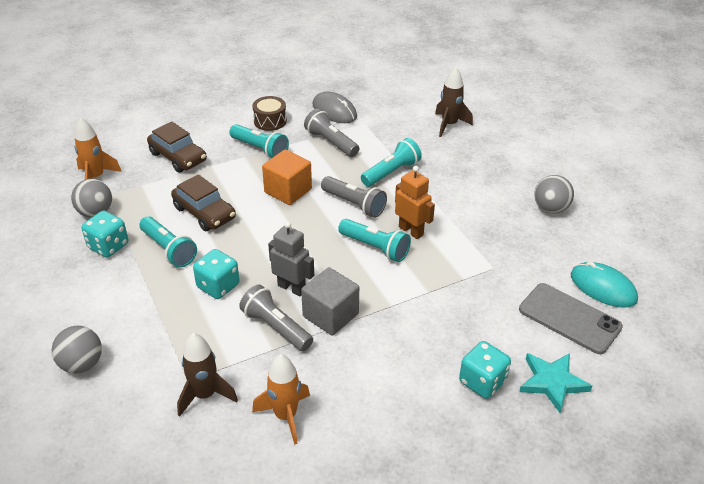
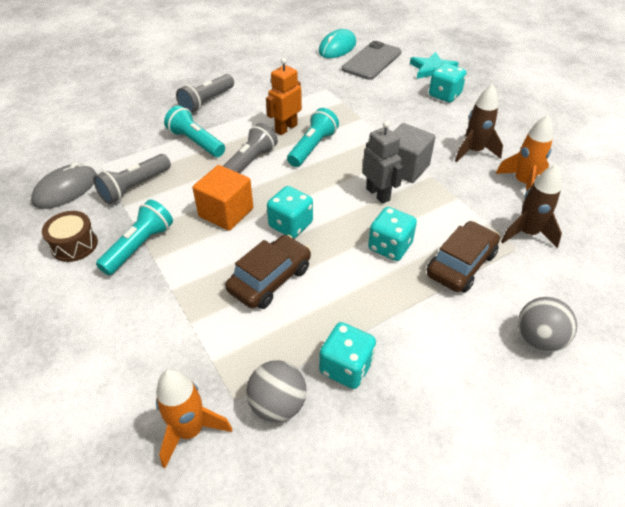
camera: 95 degrees left, 5 degrees up
(169, 250) = (342, 300): turquoise flashlight -> none
(178, 157) = (146, 331): brown car -> brown car (461, 264)
(263, 227) = (290, 225): none -> turquoise dice
(276, 327) = (431, 199): grey flashlight -> grey flashlight (206, 102)
(292, 288) = (378, 194): grey robot -> grey robot turned 120 degrees clockwise
(449, 125) = (117, 109): brown rocket -> brown rocket (474, 151)
(550, 208) = (250, 62): grey ball -> none

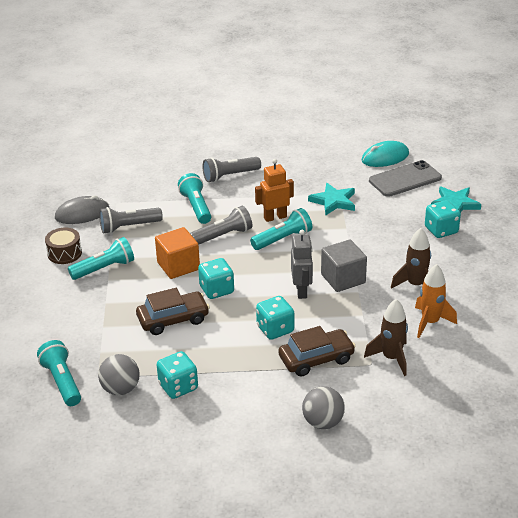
camera: 30 degrees right, 10 degrees down
(190, 431) = (62, 381): orange rocket -> turquoise flashlight
(328, 97) = (333, 201): none -> turquoise star

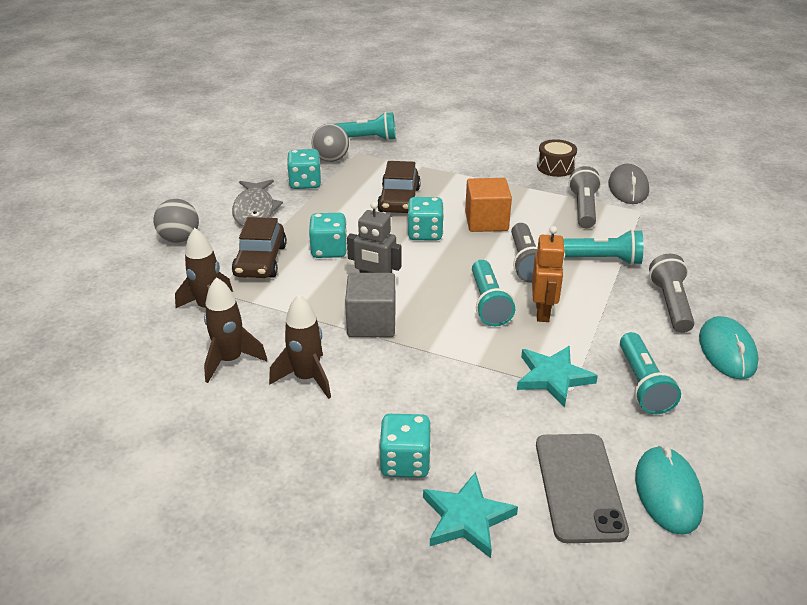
camera: 115 degrees right, 0 degrees up
(104, 268) = (513, 182): turquoise flashlight -> turquoise flashlight (642, 385)
(246, 398) = (254, 210): none -> grey fish
(262, 154) = (727, 351): none -> turquoise mouse
(430, 322) = (230, 360): orange rocket -> brown rocket

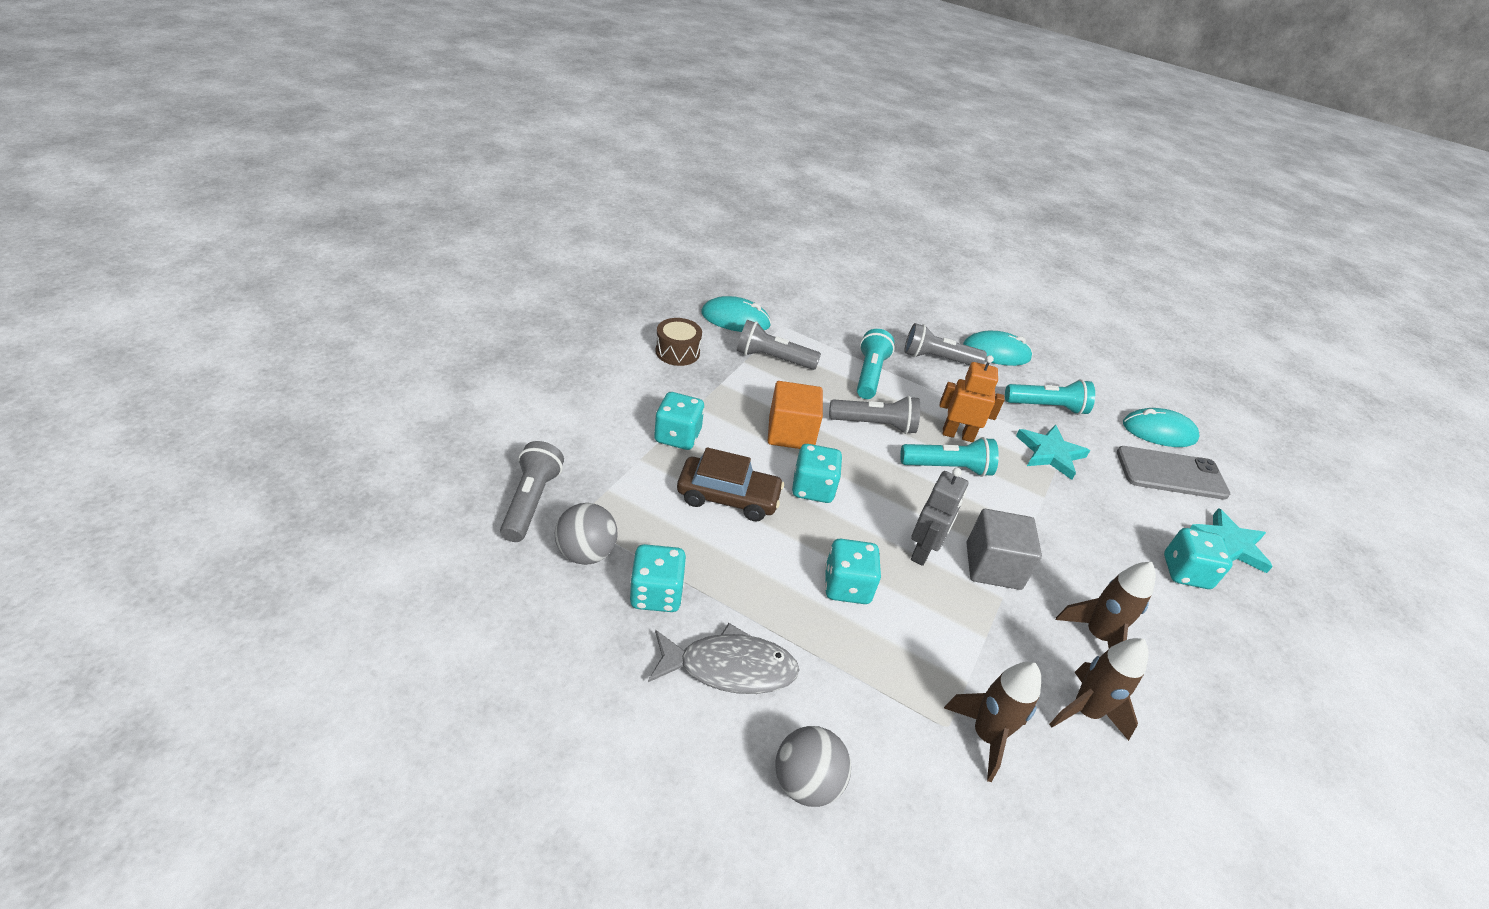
camera: 90 degrees left, 5 degrees up
(260, 261) = (871, 667): brown car -> none
(366, 139) = (531, 501): turquoise flashlight -> grey flashlight
(453, 176) = (677, 436): none -> turquoise dice
(628, 188) = (735, 319): grey mouse -> turquoise mouse

